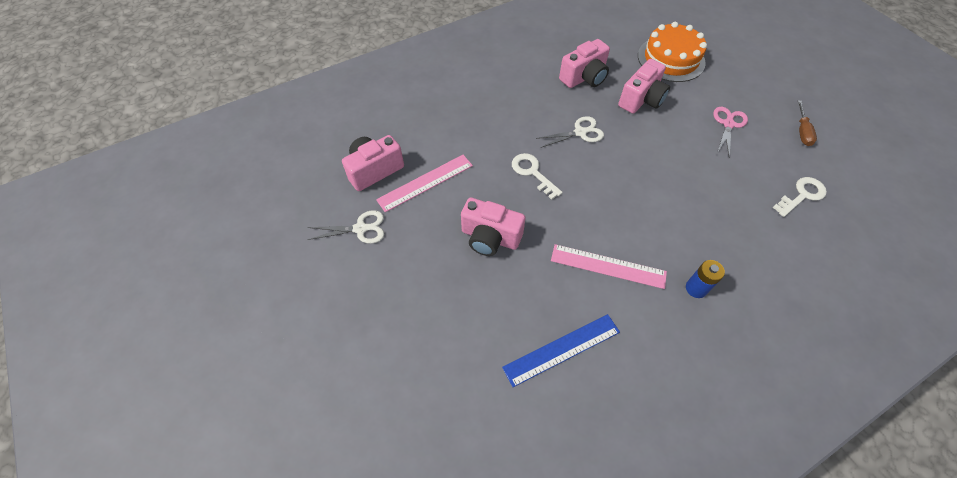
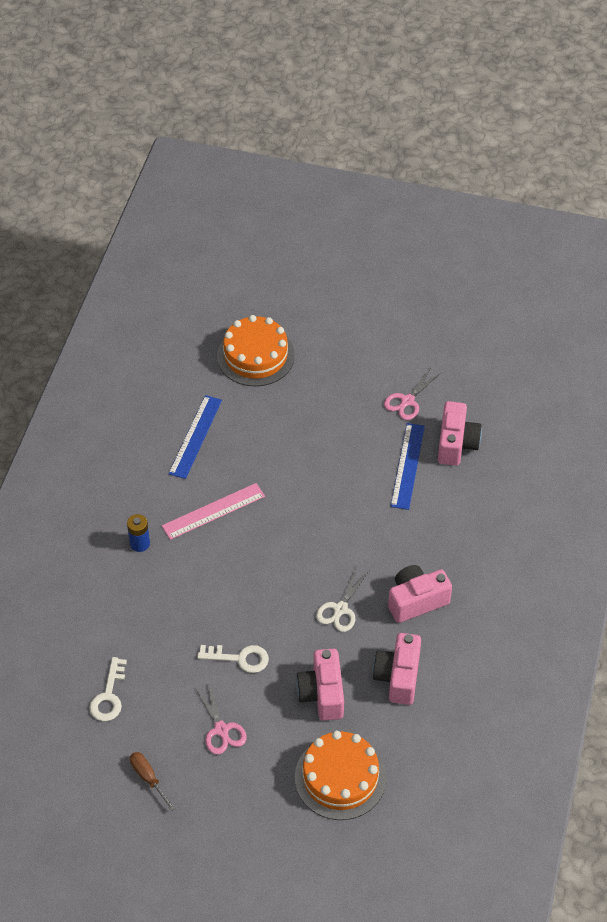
camera: 135 degrees right, 5 degrees down
(360, 229) = (407, 401): white scissors -> pink scissors
(421, 389) = (255, 356): none -> orange cake
(425, 182) = (407, 466): pink ruler -> blue ruler
(490, 237) = (314, 465): pink camera -> pink camera (416, 601)
(532, 173) = (339, 539): white key -> white key (240, 658)

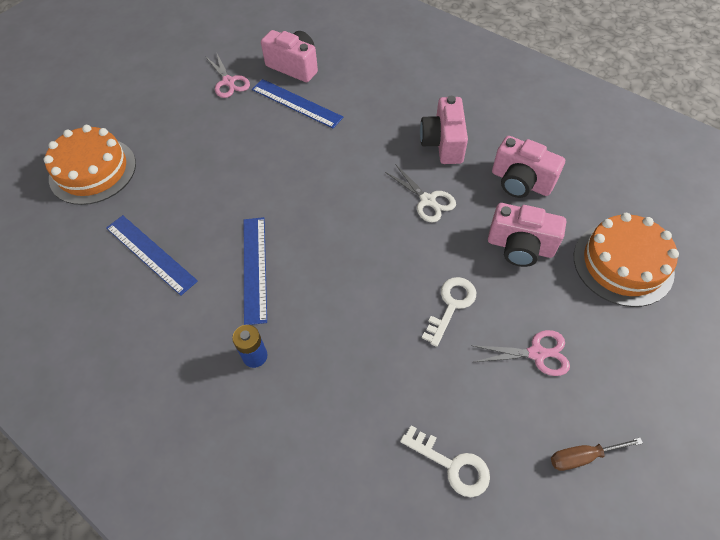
camera: 65 degrees left, 5 degrees up
(213, 511) = (255, 268): pink ruler -> blue ruler

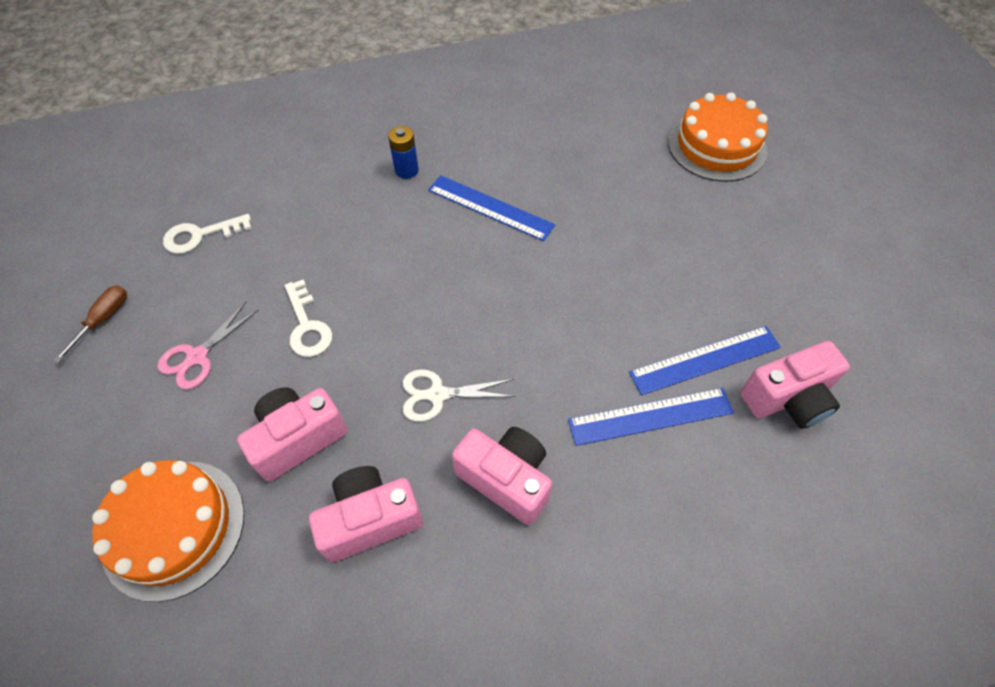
camera: 125 degrees right, 0 degrees up
(150, 254) = (572, 149): blue ruler -> blue ruler (650, 416)
(228, 82) = (798, 310): pink scissors -> none

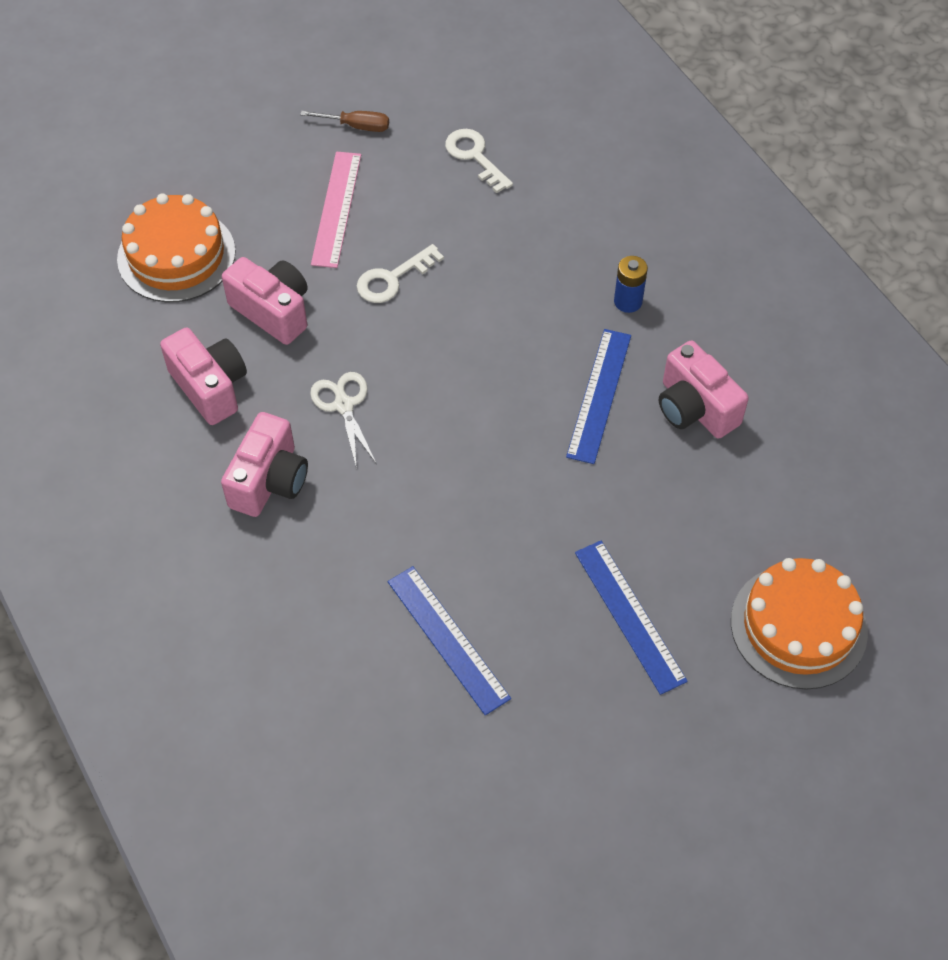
camera: 75 degrees right, 0 degrees up
(197, 356) = (336, 209): pink scissors -> pink ruler
(650, 416) = (365, 594): blue ruler -> blue ruler (629, 615)
(788, 398) = (419, 725): pink camera -> pink camera (695, 408)

